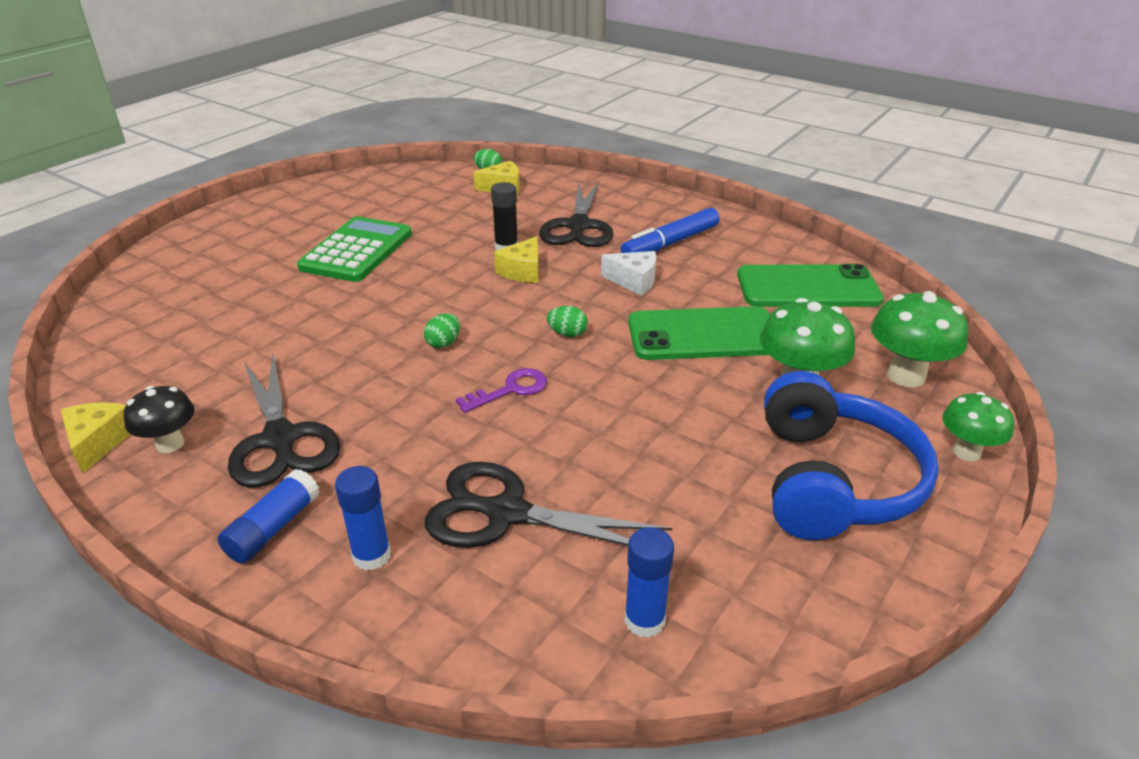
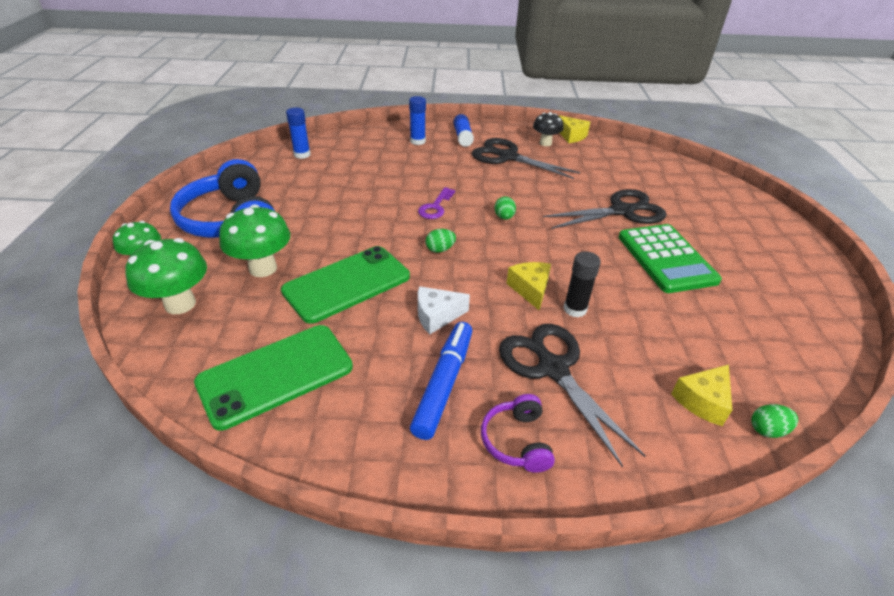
camera: 145 degrees right, 5 degrees up
(507, 513) = (381, 164): black scissors -> black scissors (622, 211)
(647, 209) = (516, 441): none -> purple headphones

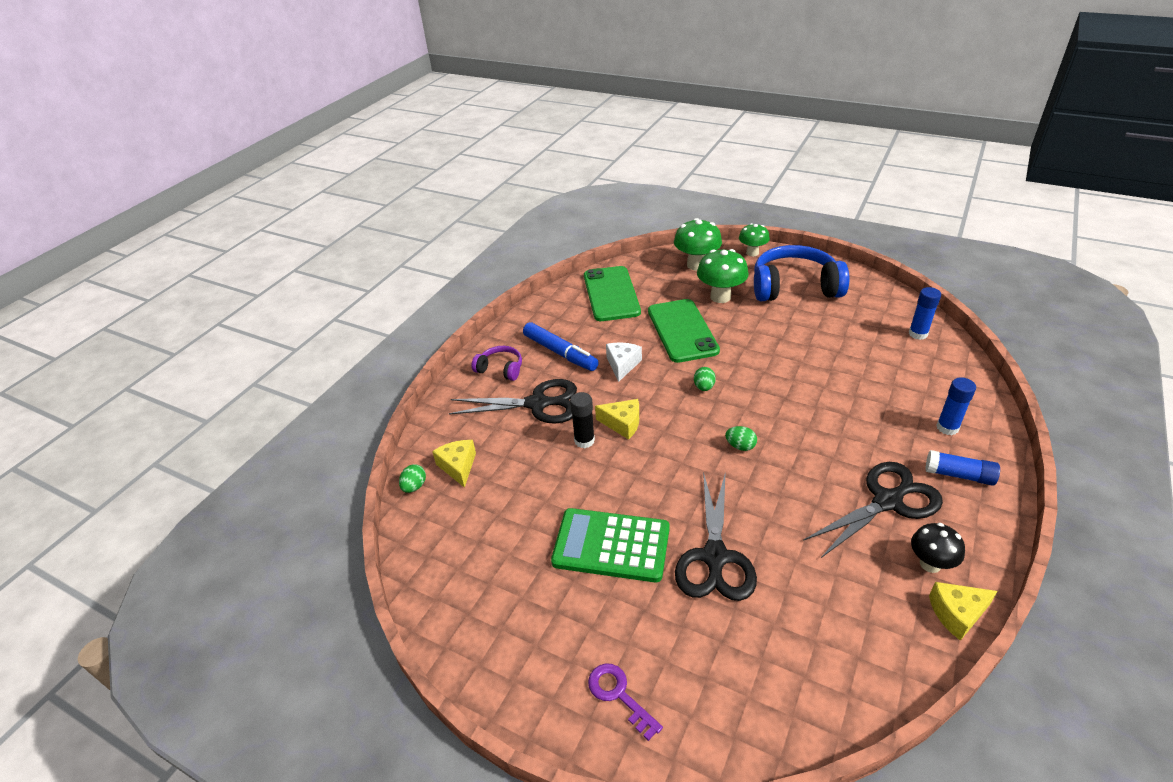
camera: 120 degrees right, 0 degrees up
(435, 207) = (778, 402): purple key -> purple key (619, 695)

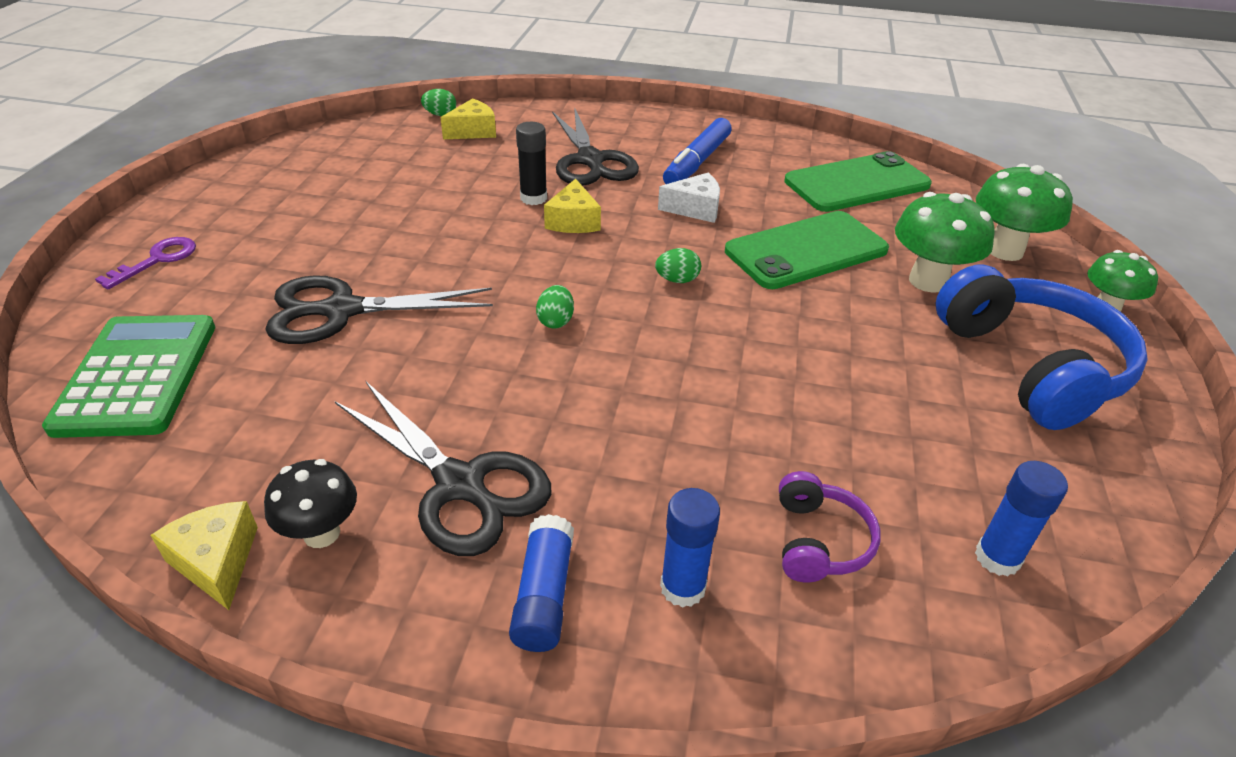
camera: 70 degrees right, 0 degrees up
(500, 369) = (645, 130): purple headphones -> purple headphones (819, 541)
(611, 545) = (361, 234): green calculator -> green calculator (137, 376)

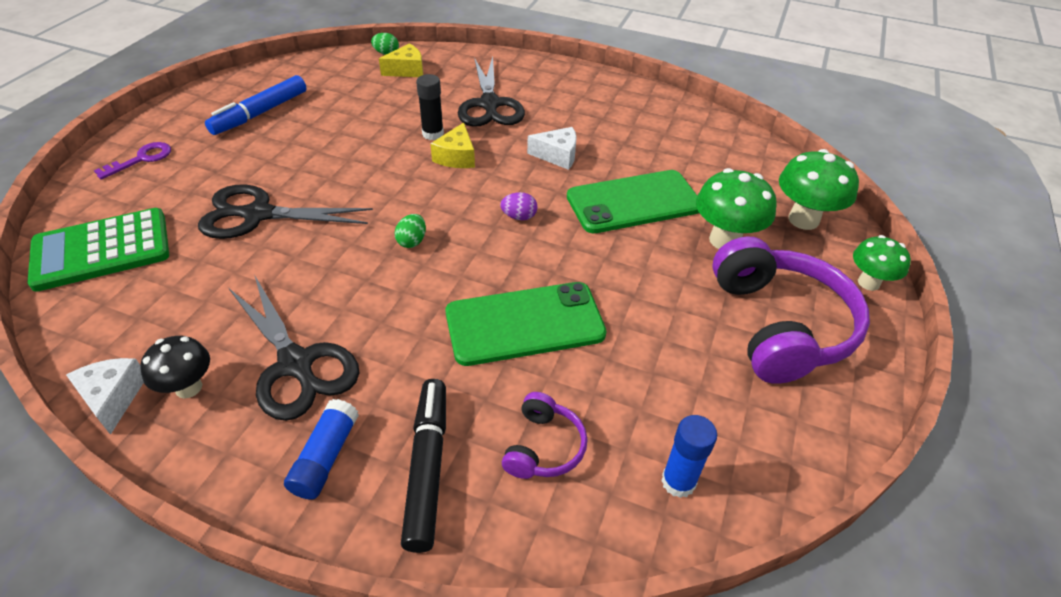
camera: 10 degrees right, 5 degrees up
(137, 376) = (101, 250): green calculator -> green calculator turned 120 degrees counterclockwise
(217, 561) = (113, 398): yellow cheese -> white cheese
(677, 280) = (519, 217): green egg -> purple egg
(682, 587) = (427, 467): blue glue stick -> black marker
(697, 162) = (575, 114): blue marker -> blue marker (260, 113)
(857, 183) = (702, 145): green phone -> green phone (524, 323)
(1031, 366) = (779, 325): blue headphones -> purple headphones

